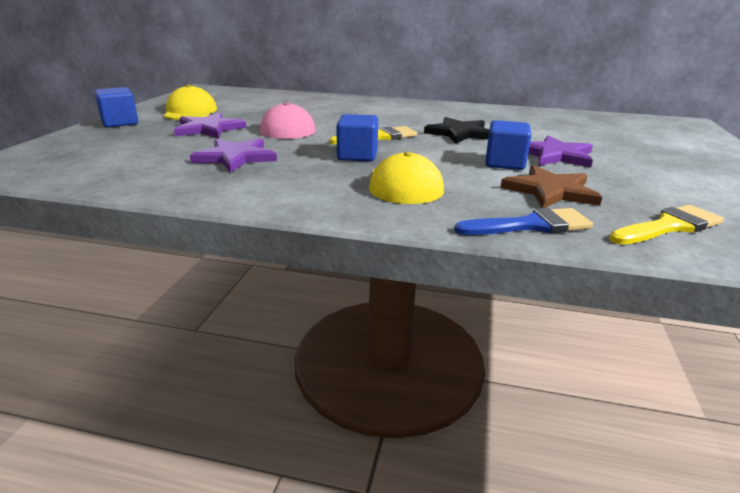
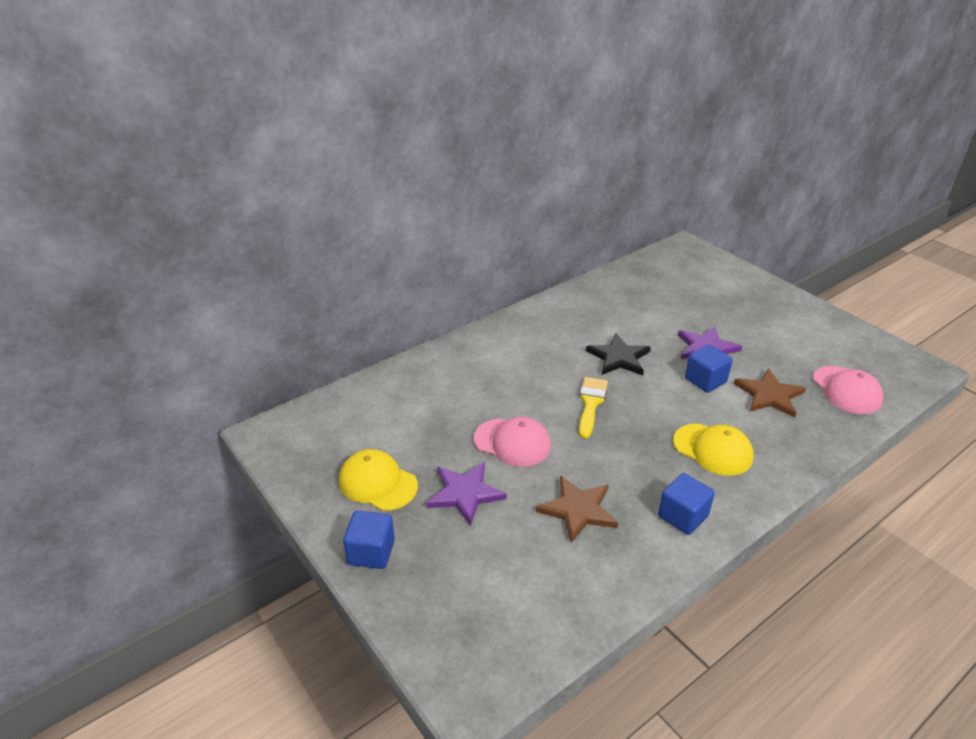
camera: 50 degrees left, 10 degrees up
(235, 157) = (578, 510): purple star -> brown star
(357, 156) = (631, 440): blue cube -> blue cube (682, 516)
(531, 225) = (815, 438): blue brush -> none
(669, 226) = (847, 390): yellow brush -> pink cap

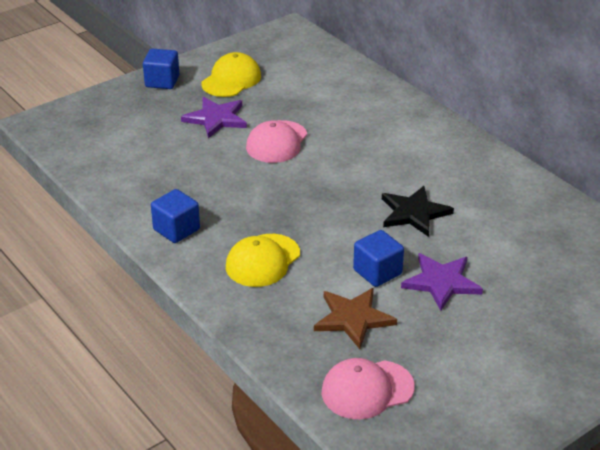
camera: 90 degrees right, 0 degrees up
(578, 510) = (191, 173): brown star -> none
(591, 403) = (333, 189): yellow brush -> none

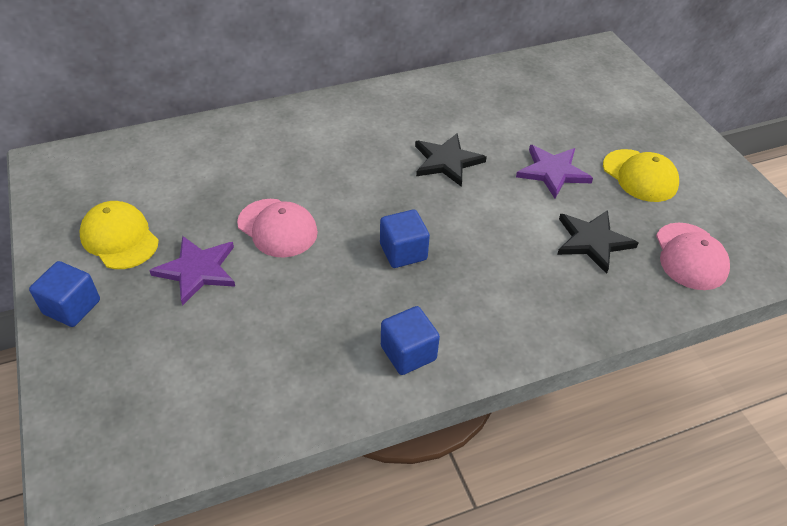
camera: 75 degrees left, 10 degrees up
(262, 261) = (488, 287): yellow cap -> yellow cap (640, 176)
(353, 318) = (593, 241): brown star -> black star
(377, 272) = (528, 208): blue cube -> blue cube (403, 252)

